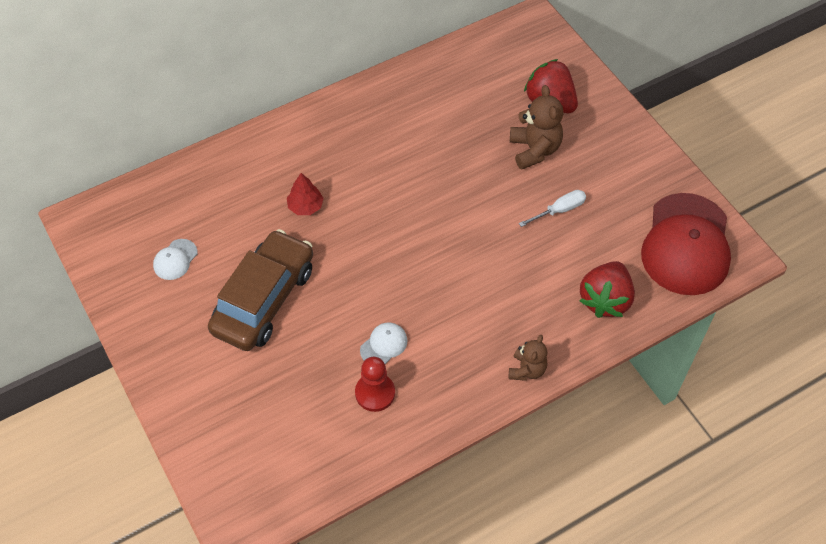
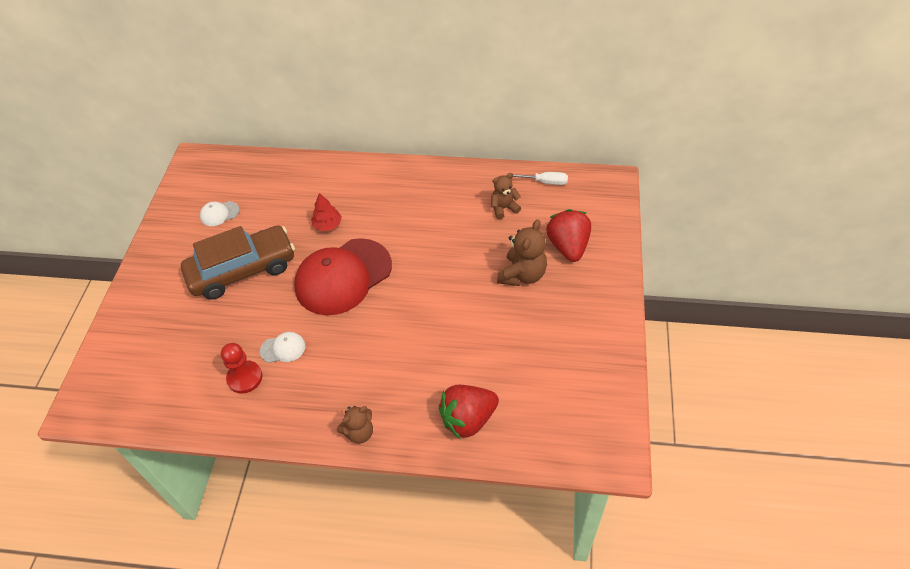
camera: 40 degrees right, 5 degrees down
(460, 97) = (504, 208): none -> brown teddy bear
(559, 210) = (498, 330): white screwdriver -> white screwdriver (544, 182)
(686, 244) = (576, 418): red cap -> red cap (343, 277)

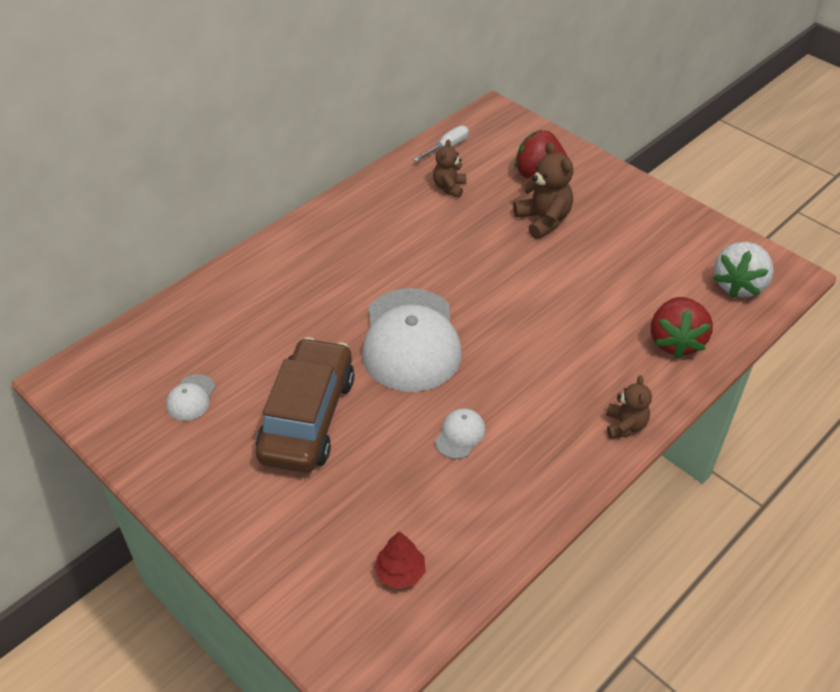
camera: 55 degrees left, 5 degrees down
(245, 378) = (469, 486): red pawn -> none
(328, 225) = (323, 316): red tree -> red tree (400, 572)
(343, 277) = (410, 340): red cap -> white cap
(569, 429) = (738, 285): none -> white strawberry

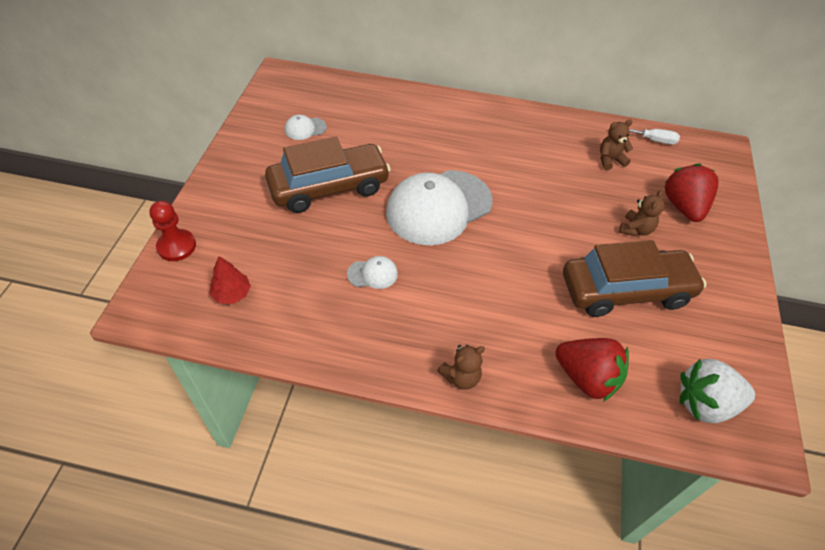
camera: 55 degrees right, 5 degrees up
(286, 603) = (176, 246): none -> red pawn
(543, 220) = (635, 229): brown teddy bear -> brown teddy bear, size x0.64
(604, 266) = (625, 290): none -> brown car
(675, 341) = (586, 378): red strawberry -> red strawberry turned 120 degrees counterclockwise

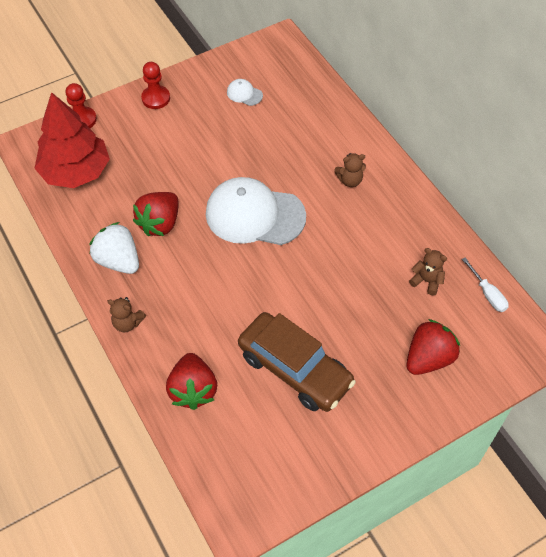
camera: 50 degrees right, 5 degrees up
(229, 181) = (156, 98): none -> red pawn
(232, 294) = (76, 172): red tree -> red tree, size x2.38
(329, 187) = (206, 147): brown car -> none
(373, 274) = (160, 223): white cap -> red strawberry
(635, 229) = (365, 341): brown teddy bear -> brown teddy bear (350, 180)
(705, 403) = (239, 471): white strawberry -> white strawberry (118, 261)

